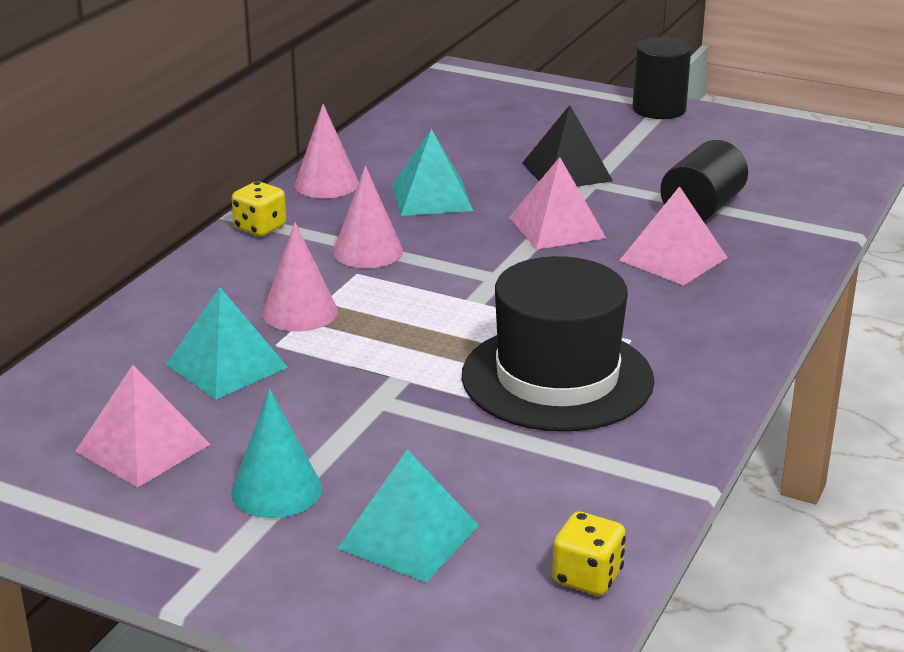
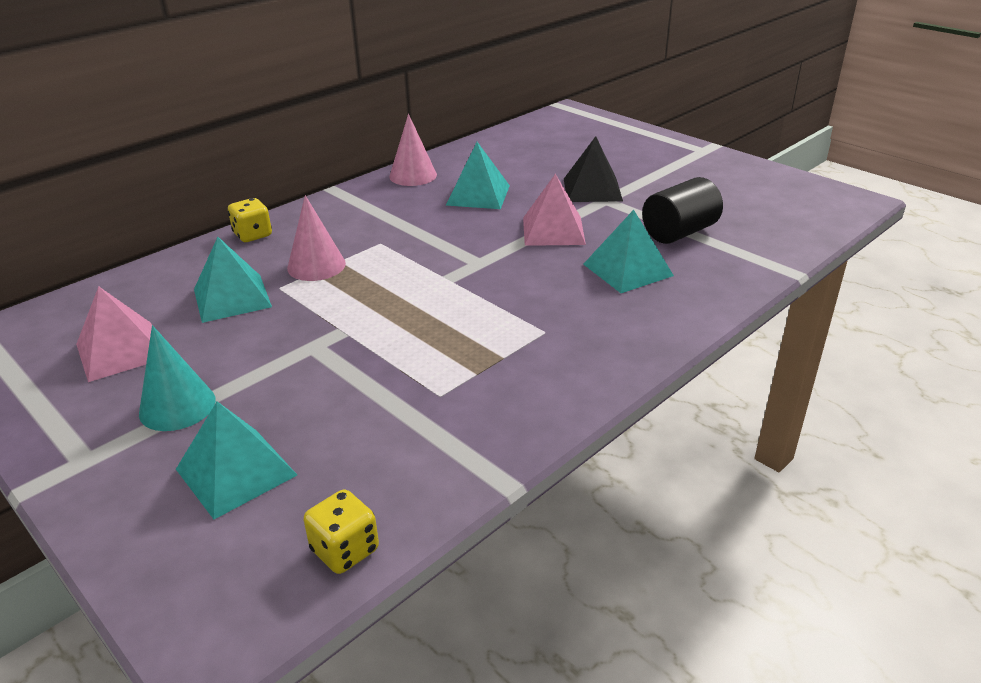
camera: 20 degrees right, 5 degrees up
(260, 228) = (342, 200): yellow dice -> yellow dice (253, 235)
(368, 251) = (401, 228): pink cone -> none
(557, 378) = (461, 354): black hat -> none
(659, 109) = (697, 152): black cylinder -> none
(673, 259) = (627, 270): pink pyramid -> turquoise pyramid

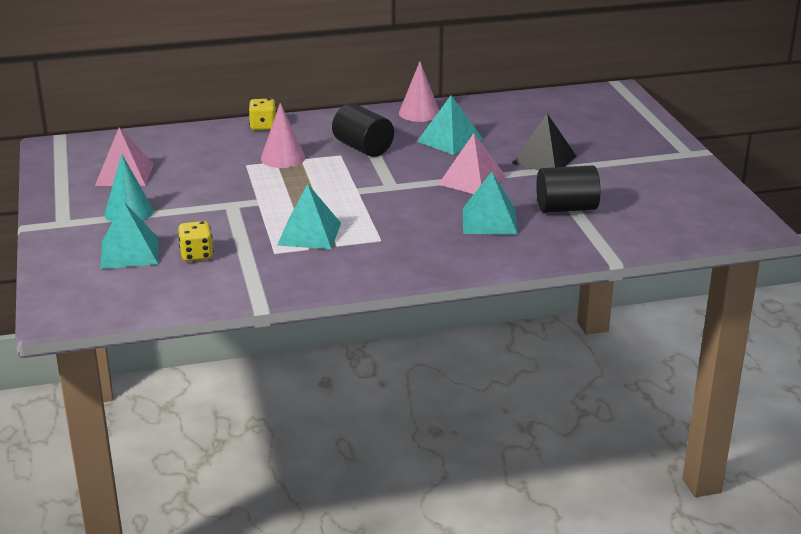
camera: 30 degrees right, 5 degrees down
(232, 298) = (212, 163): turquoise pyramid -> turquoise pyramid (309, 234)
(345, 550) = (148, 302): yellow dice -> yellow dice (197, 255)
(397, 228) = (363, 148): none -> black cylinder

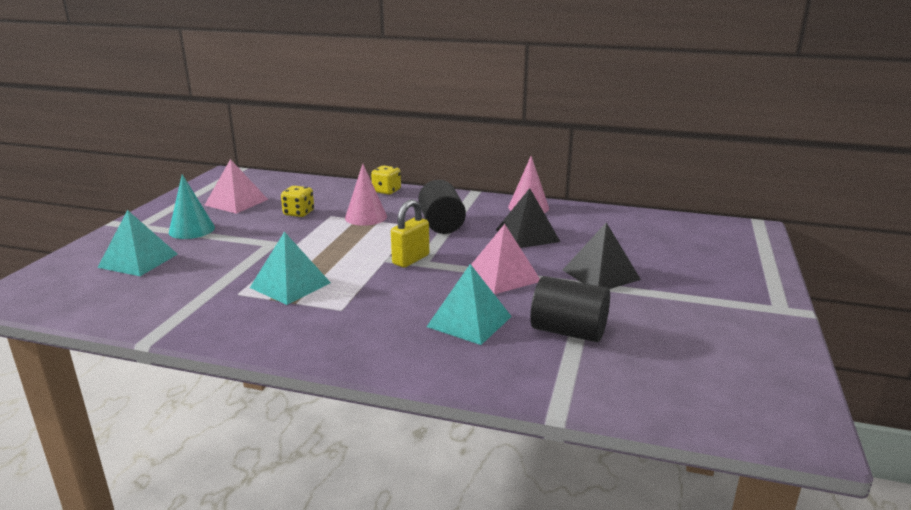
camera: 30 degrees right, 5 degrees down
(197, 255) = (178, 277): yellow dice -> yellow dice (299, 213)
(380, 186) = (411, 259): none -> yellow padlock
(450, 140) = (527, 235): turquoise pyramid -> black pyramid

